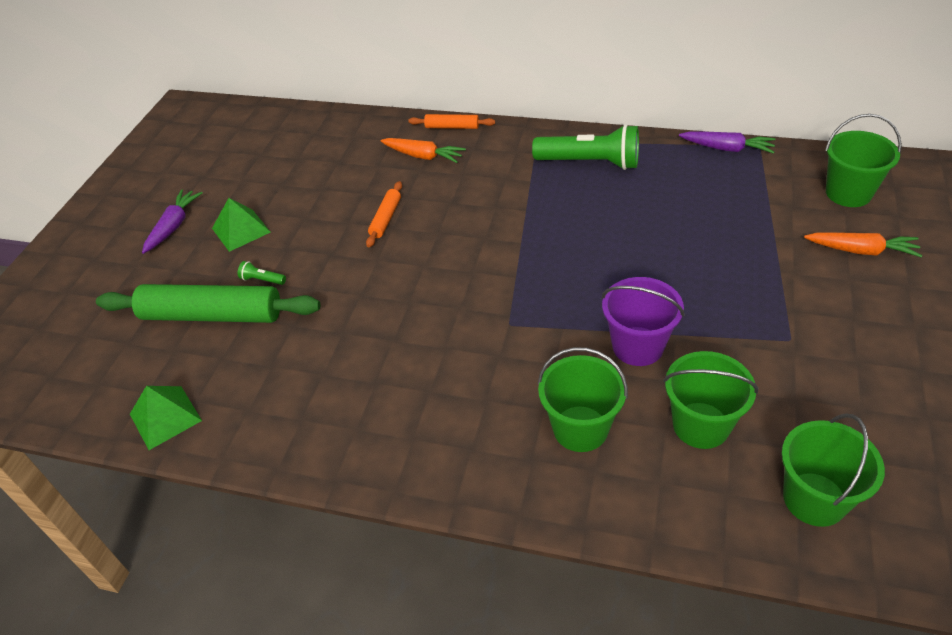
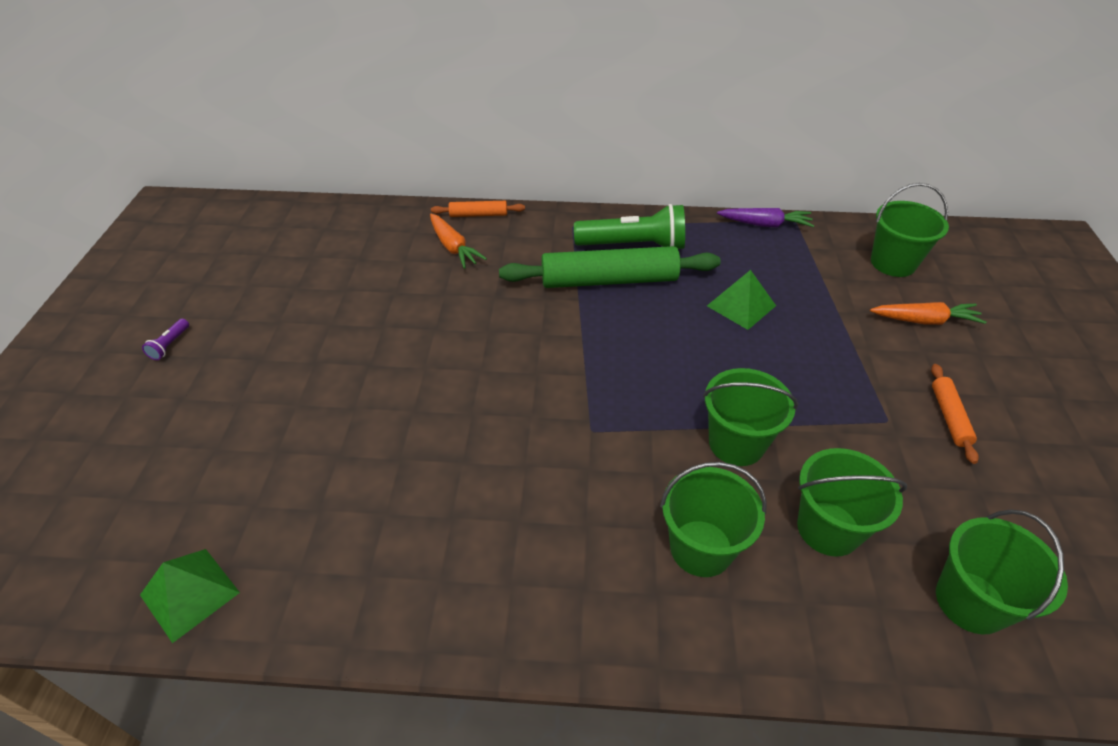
camera: 15 degrees left, 0 degrees up
(173, 226) = (170, 345): purple carrot -> purple flashlight
(212, 315) = (234, 451): green rolling pin -> green rolling pin (609, 280)
(241, 230) = (255, 344): green pyramid -> green pyramid (741, 305)
(262, 280) = (291, 402): green flashlight -> none
(386, 218) = (425, 319): orange rolling pin -> orange rolling pin (949, 417)
(423, 156) = (453, 247): orange carrot -> orange carrot turned 45 degrees clockwise
(637, 346) = (736, 443): purple bucket -> green bucket

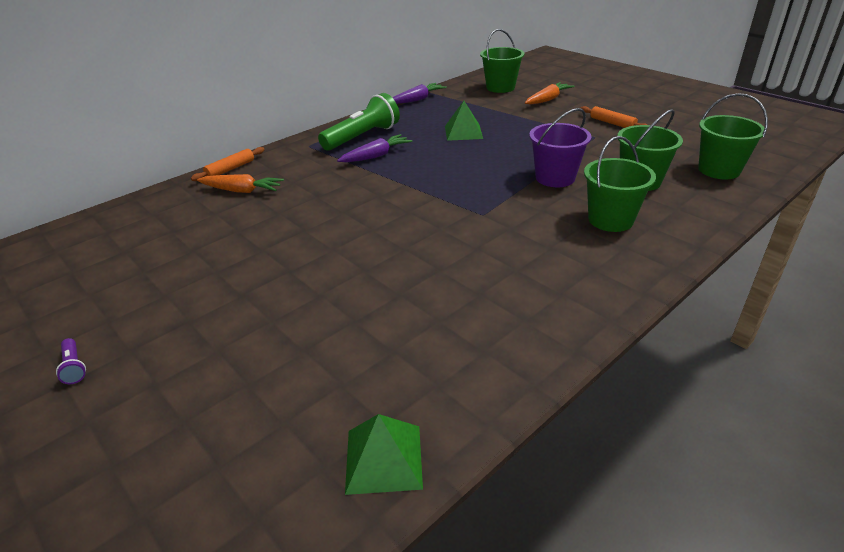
camera: 45 degrees left, 10 degrees down
(609, 280) = (376, 156): green rolling pin -> purple carrot
(736, 443) = (555, 178): green bucket -> purple bucket

